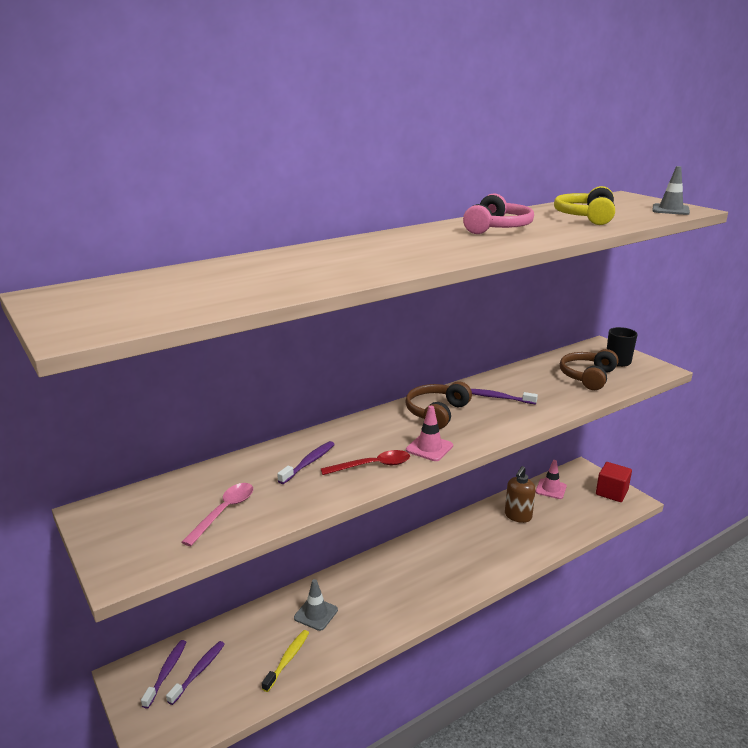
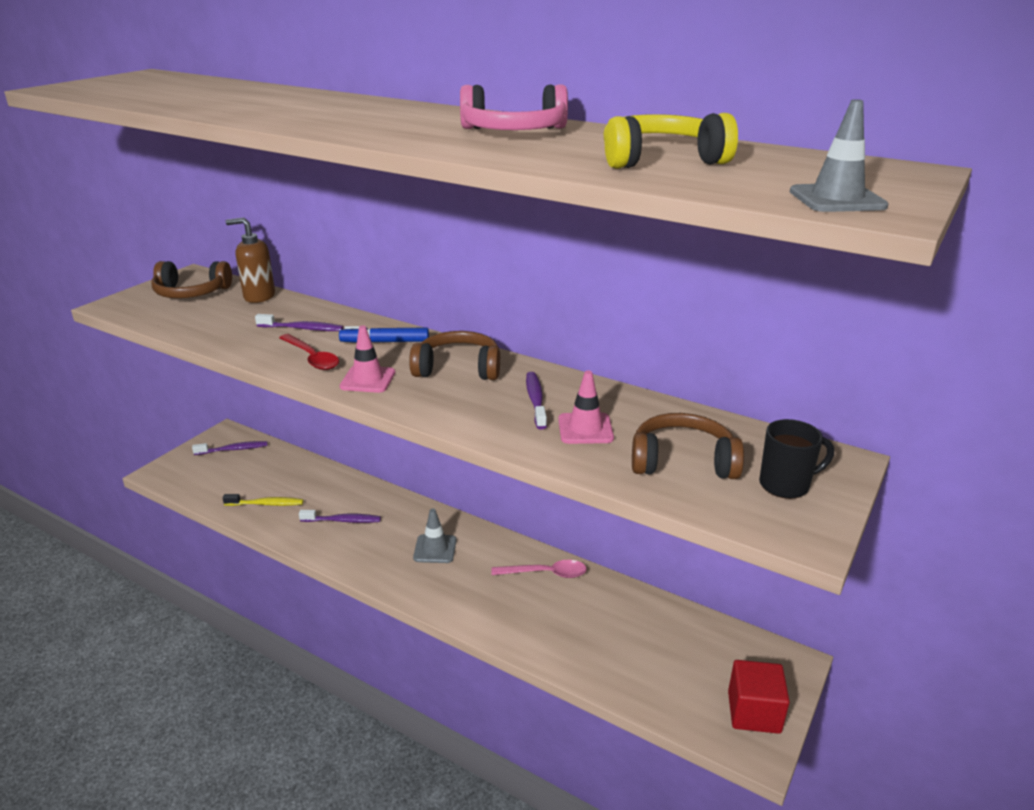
camera: 65 degrees right, 5 degrees up
(149, 515) = (191, 293): none -> brown headphones
(199, 671) = (239, 464): purple toothbrush -> purple toothbrush (343, 520)
(224, 512) = (204, 316): pink spoon -> pink spoon (545, 573)
(316, 614) = (331, 501): grey traffic cone -> grey traffic cone (435, 549)
(369, 431) = (385, 342): none -> blue marker
(518, 516) = (599, 611): brown soap dispenser -> brown soap dispenser (259, 296)
(551, 489) = (698, 634): pink traffic cone -> pink traffic cone (585, 429)

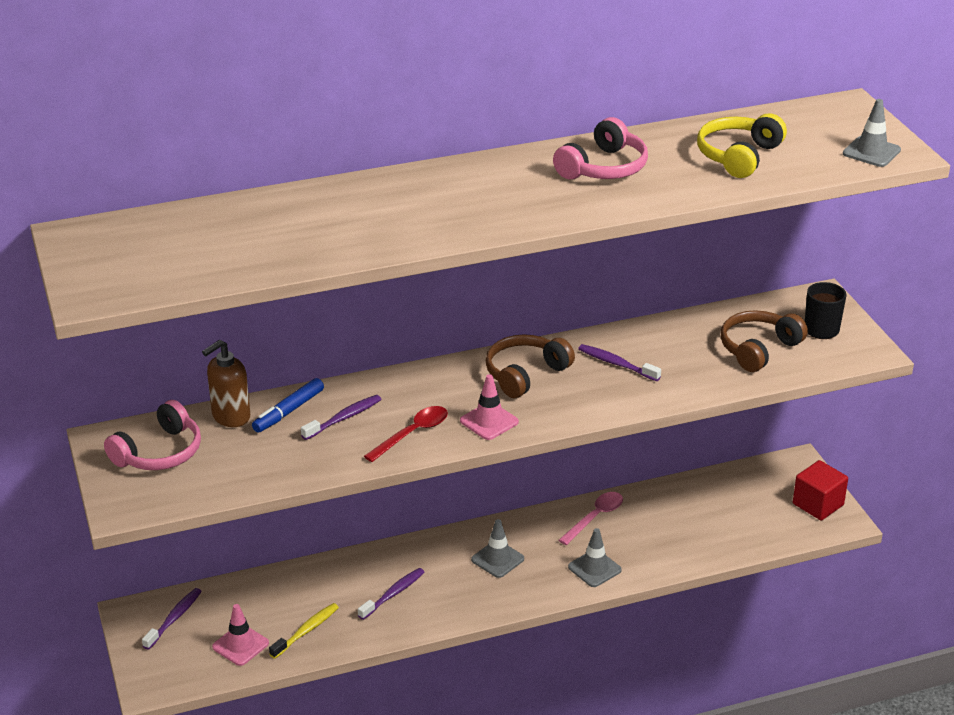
camera: 50 degrees left, 5 degrees up
(191, 293) = (159, 452): brown headphones -> pink headphones
(312, 358) = (412, 434): red spoon -> red spoon turned 45 degrees counterclockwise
(385, 342) = (430, 387): blue marker -> blue marker (288, 411)
(481, 607) = (594, 568): none -> grey traffic cone
(585, 429) = (678, 363): pink traffic cone -> pink traffic cone (240, 645)

